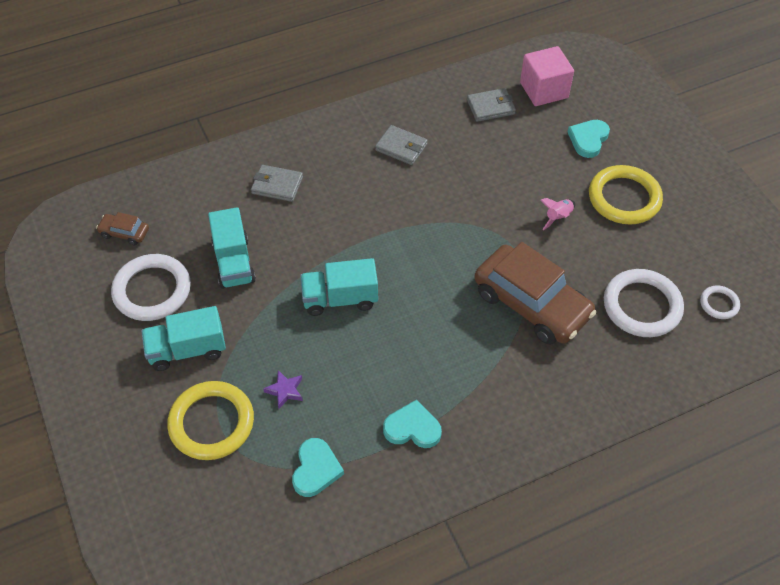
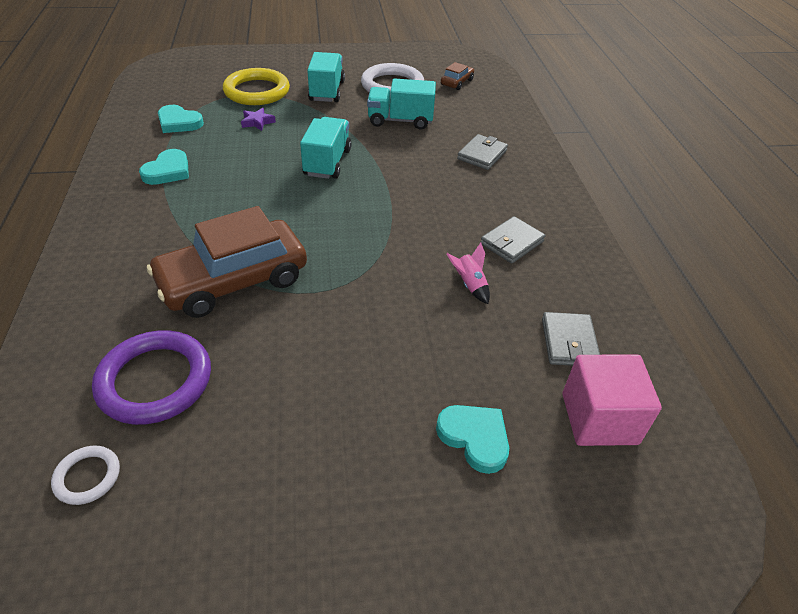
camera: 105 degrees right, 10 degrees down
(558, 217) = (342, 347): pink rocket -> pink rocket (469, 285)
(624, 198) = (339, 437): yellow ring -> none
(642, 306) = (155, 380): white ring -> purple ring

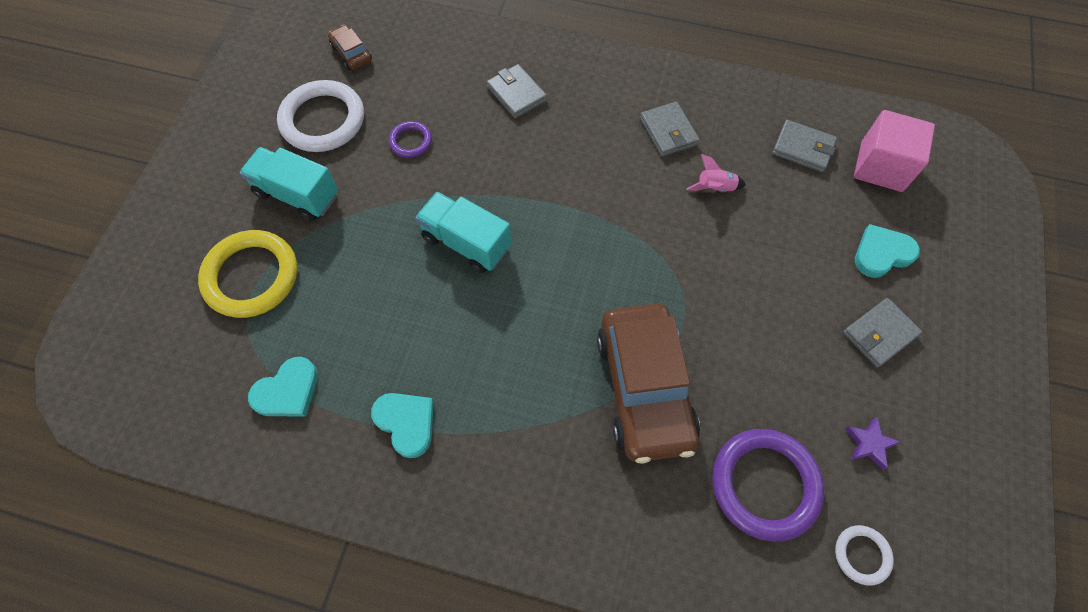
camera: 65 degrees left, 20 degrees up
(257, 122) = (336, 294): purple star -> purple star (869, 444)
(364, 452) = (879, 334): none -> grey wallet
(400, 121) = (410, 141): turquoise truck -> purple ring

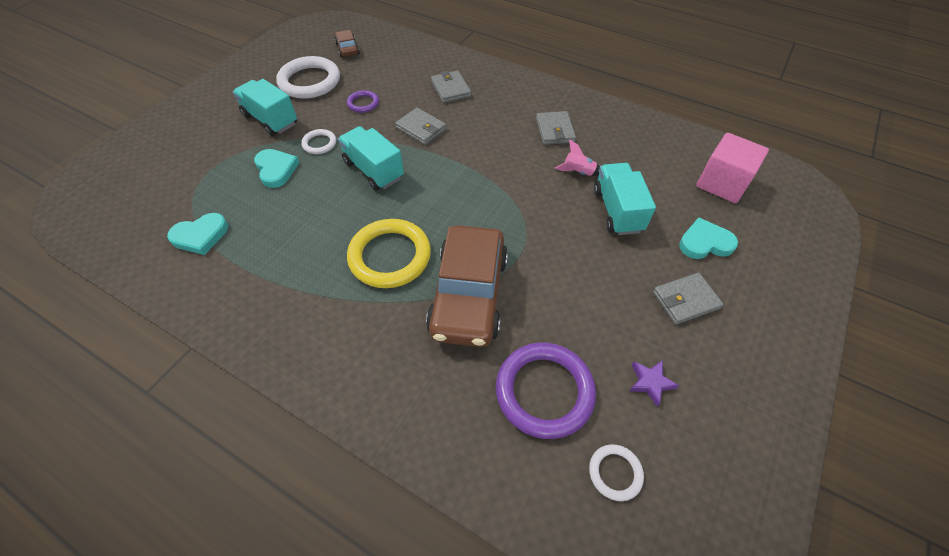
camera: 15 degrees right, 10 degrees down
(251, 276) = (214, 161): yellow ring -> yellow ring (390, 256)
(379, 218) = (319, 143): none -> white ring
(406, 423) = (274, 276): turquoise heart -> turquoise heart (276, 169)
(775, 233) = (617, 210): none -> turquoise truck
(803, 148) = (659, 159): grey wallet -> grey wallet (421, 129)

